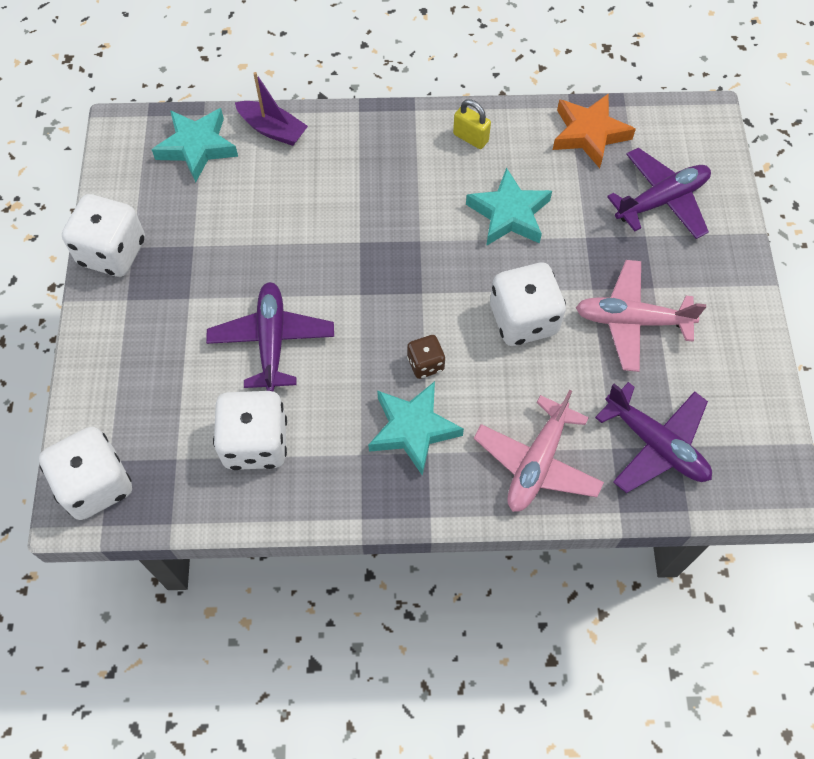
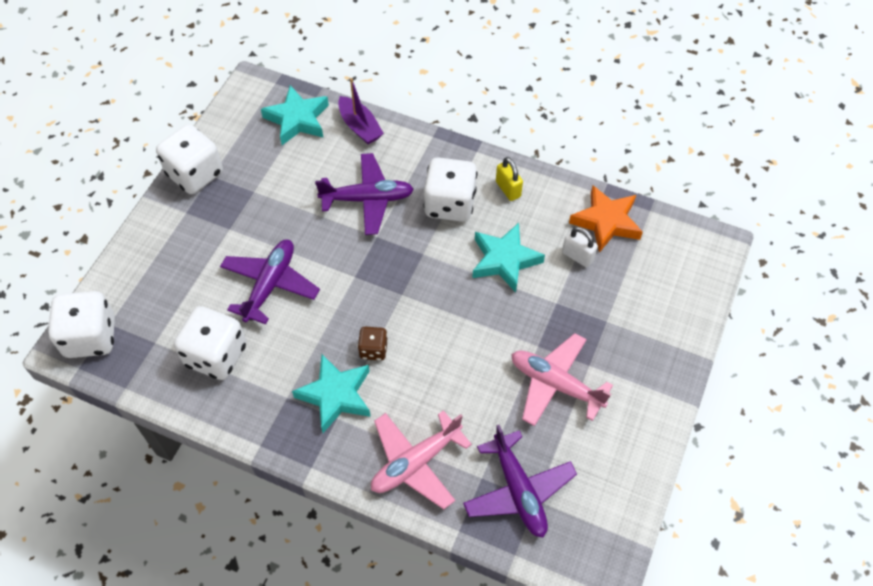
camera: 25 degrees right, 5 degrees down
(523, 320) = (468, 347): white dice -> white dice (450, 204)
(580, 180) = (577, 256): none -> white padlock
(661, 200) = (636, 298): purple plane -> purple plane (367, 199)

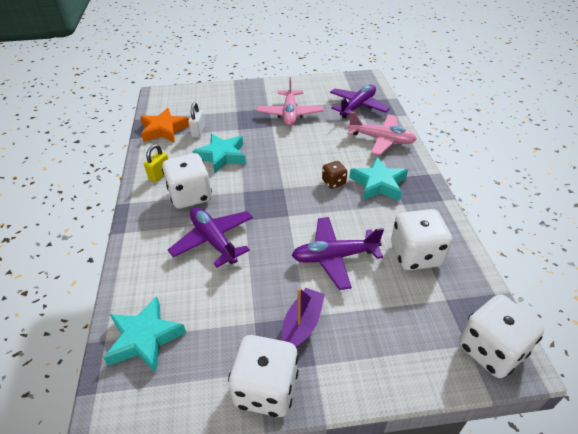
camera: 120 degrees left, 15 degrees down
(360, 127) = (133, 283): purple boat -> purple boat (302, 324)

